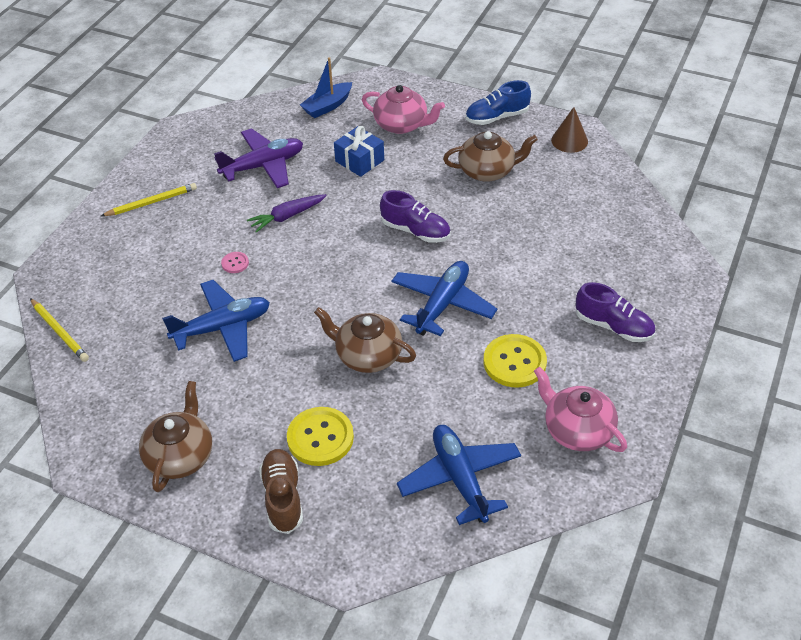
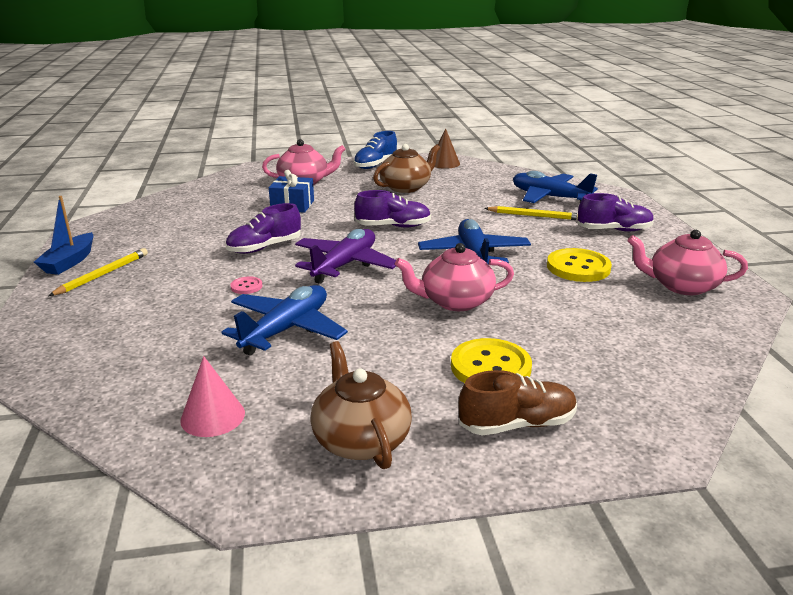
camera: 35 degrees left, 20 degrees down
(59, 332) = (79, 396): yellow pencil -> yellow pencil (534, 216)
(117, 390) = (213, 416): none -> pink cone
(263, 166) = (203, 227): purple plane -> purple plane (345, 265)
(283, 497) = (517, 424): brown shoe -> brown shoe turned 120 degrees clockwise
(287, 216) = (264, 247): purple carrot -> purple shoe
(327, 106) = (225, 187): blue boat -> blue boat (69, 262)
(367, 355) = (455, 301): brown teapot -> pink teapot
(460, 479) = (649, 345): blue plane -> blue plane (549, 197)

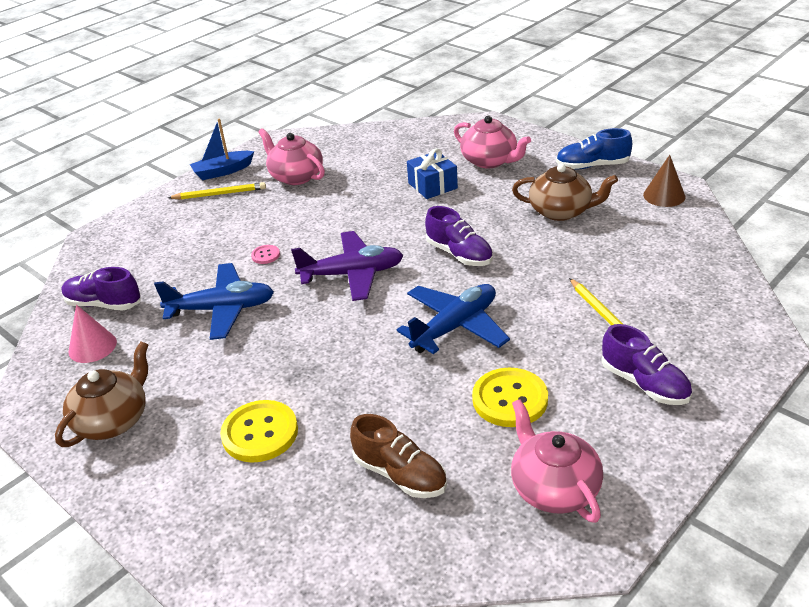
camera: 55 degrees right, 10 degrees up
(264, 247) = (337, 223): purple shoe -> purple shoe (104, 304)
(455, 301) = (351, 361): pink teapot -> pink teapot (296, 176)
(517, 424) = (189, 485): brown shoe -> brown shoe (400, 474)
(549, 197) = (674, 302): blue plane -> none

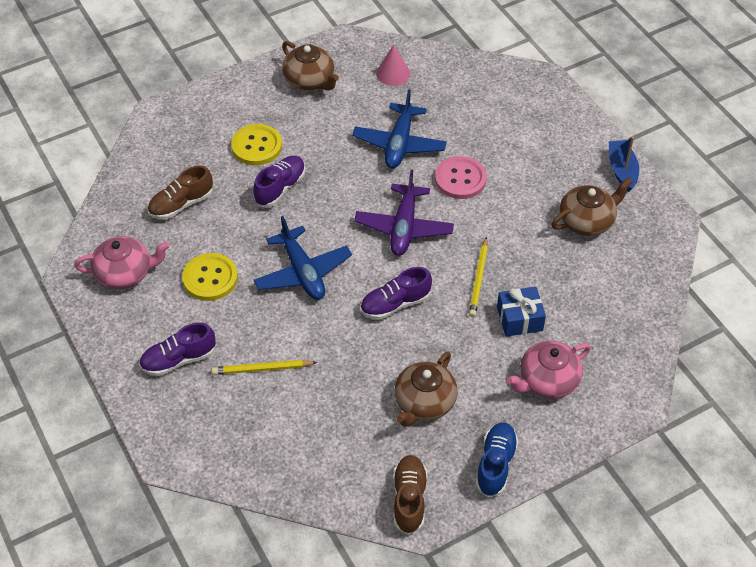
camera: 105 degrees right, 15 degrees up
(104, 304) = (442, 81): purple shoe -> purple shoe (280, 188)
(219, 194) = (578, 163): yellow pencil -> yellow pencil (478, 279)
(265, 255) = (460, 179): pink button -> pink button, size x2.10
(296, 176) = (587, 221): pink teapot -> brown teapot
(664, 195) = (409, 499): brown cone -> brown shoe

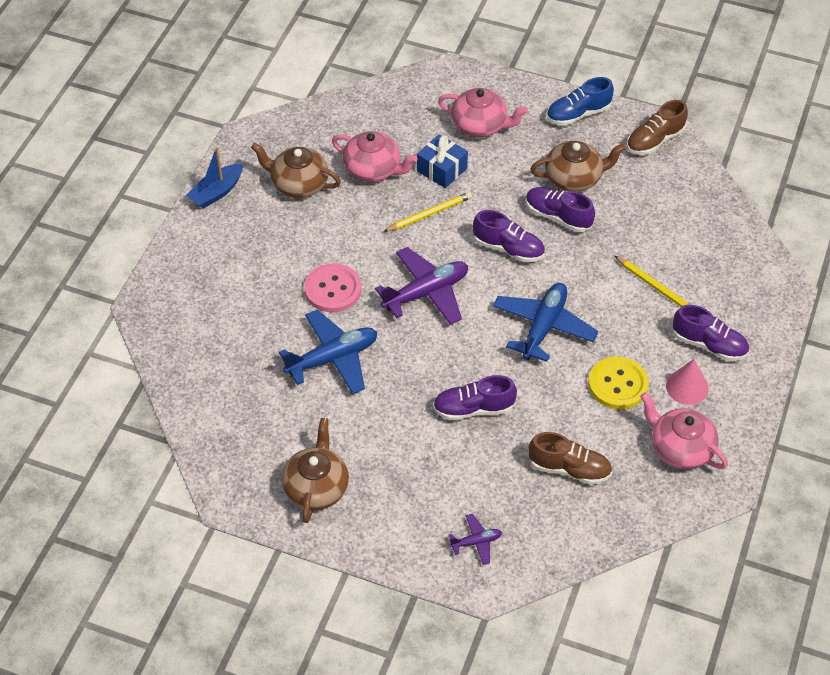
camera: 130 degrees left, 0 degrees up
(188, 126) = (476, 542): none -> purple plane
(256, 146) = (444, 465): yellow button -> none
(393, 73) = (242, 425): pink cone -> pink cone (687, 387)
(395, 359) = (558, 216): none -> purple shoe
(561, 275) = (373, 169): none -> pink teapot

